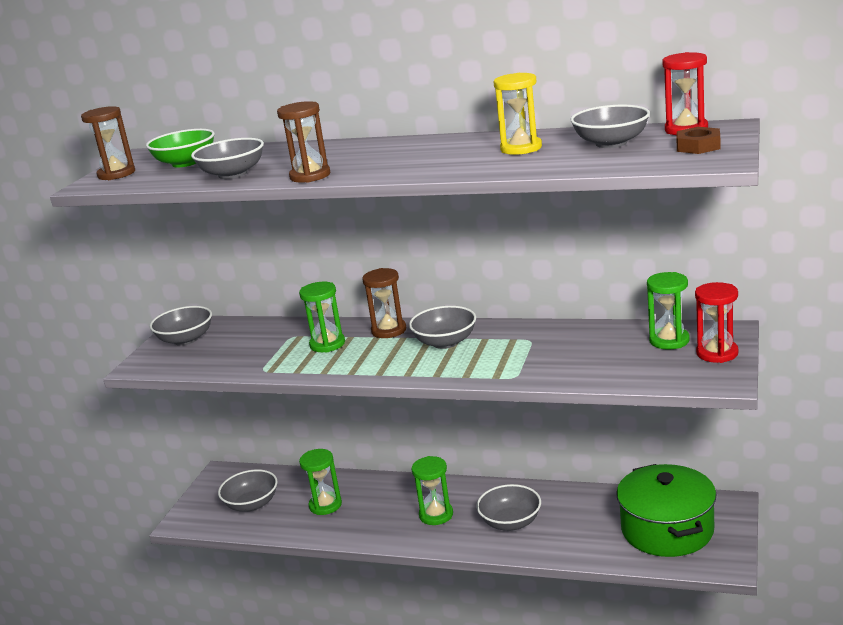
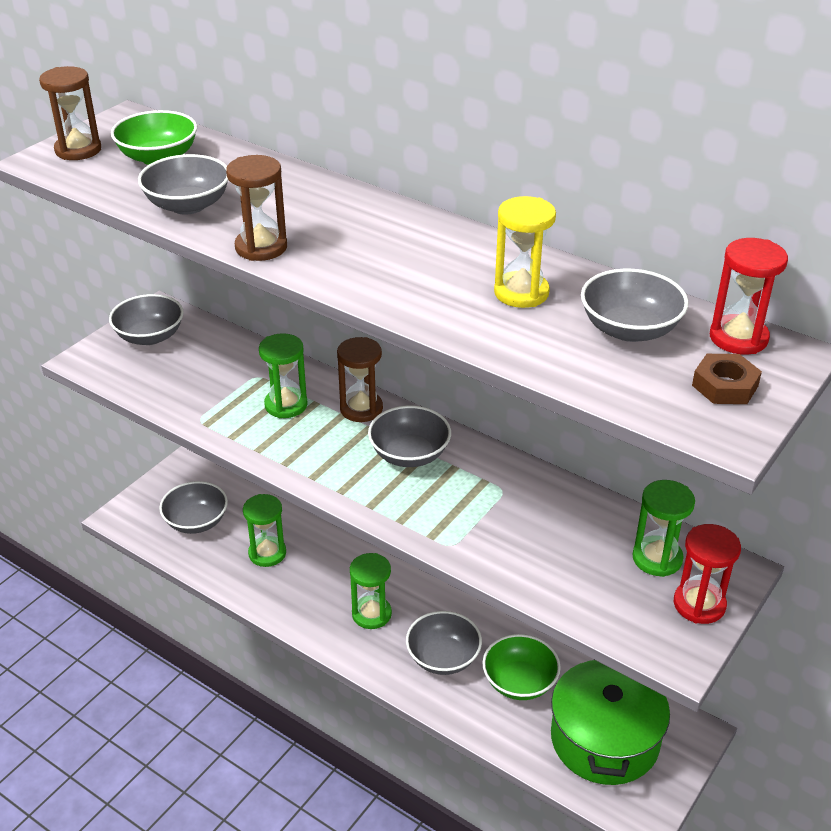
camera: 15 degrees right, 15 degrees up
(580, 517) = (519, 682): none -> green bowl

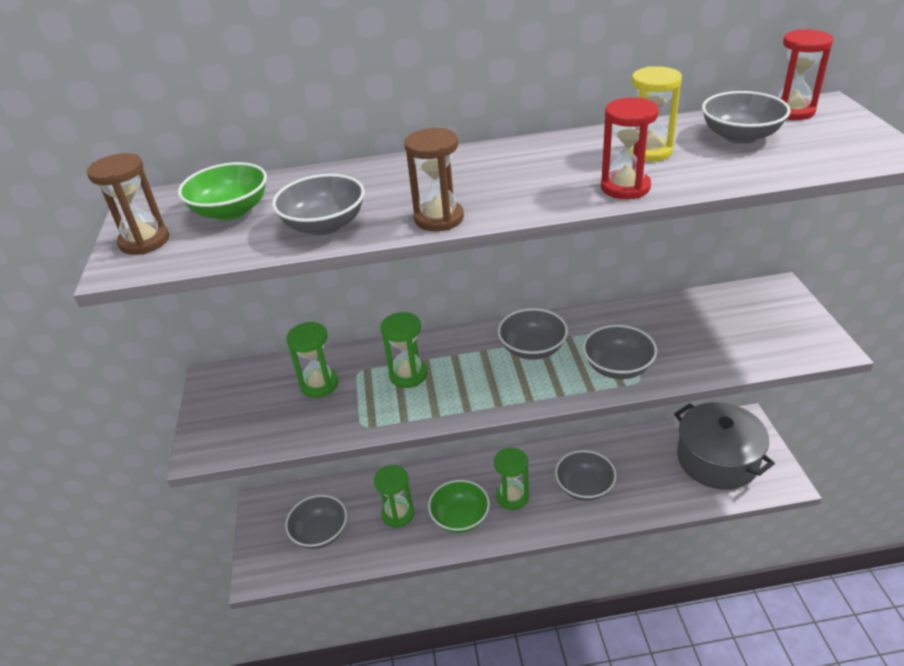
camera: 40 degrees left, 0 degrees up
(150, 336) = (232, 399): grey bowl -> grey bowl (617, 367)
(361, 409) = (460, 344): brown hourglass -> none
(519, 682) = (639, 466): green bowl -> green bowl (460, 517)
(604, 739) = (717, 459): green pot -> grey pot
(657, 558) = (740, 309): green hourglass -> green hourglass (319, 384)
(699, 604) = (794, 316): red hourglass -> red hourglass (625, 187)
(725, 386) = (839, 134): brown nut -> none

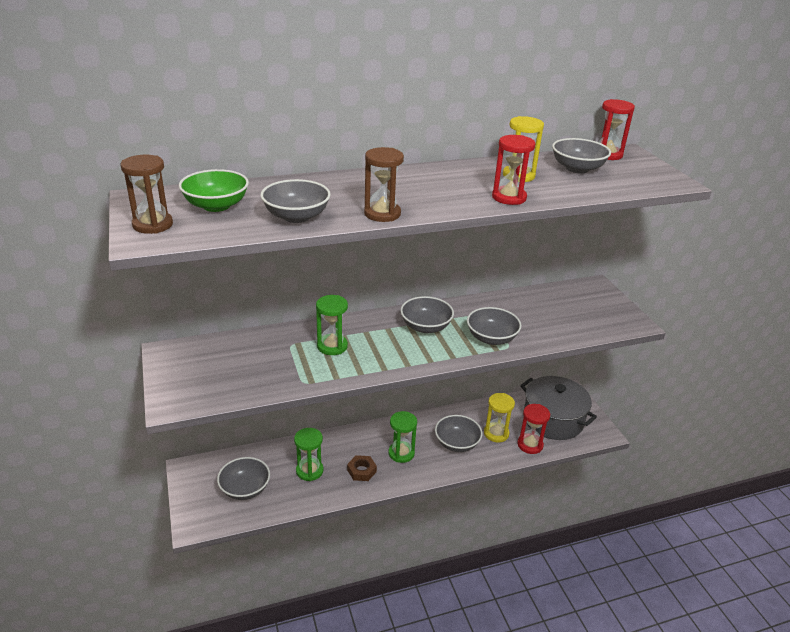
camera: 15 degrees left, 5 degrees down
(319, 384) = (260, 354): green hourglass -> none
(460, 517) = (361, 471): green bowl -> brown nut
(637, 476) = (496, 433): none -> yellow hourglass
(681, 494) = (530, 445): none -> red hourglass

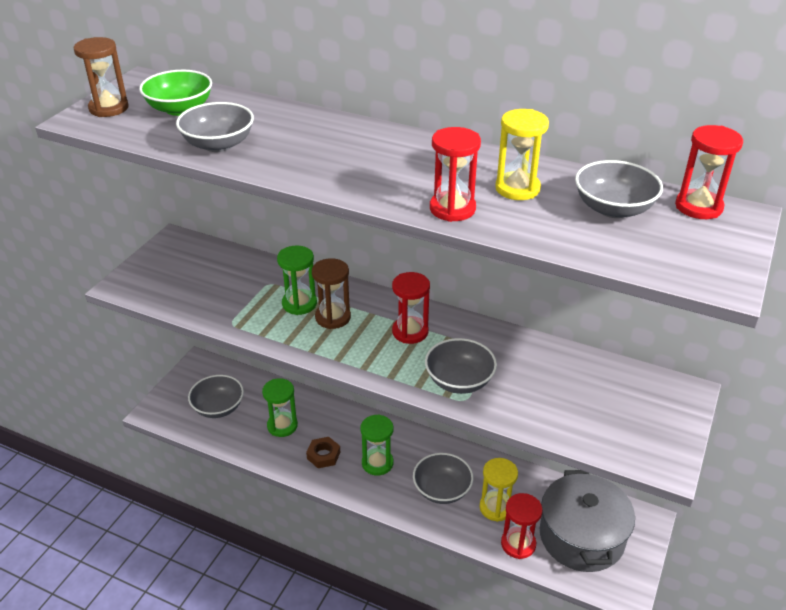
camera: 45 degrees right, 5 degrees up
(382, 214) = (292, 172): brown hourglass -> brown hourglass (333, 317)
(425, 327) = (410, 332): grey bowl -> red hourglass

